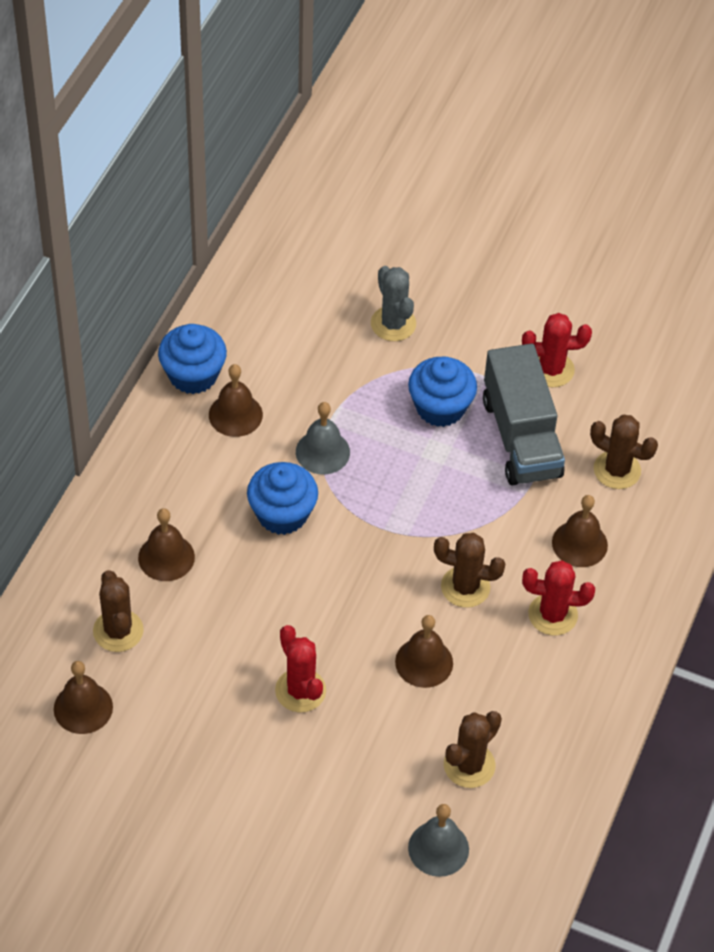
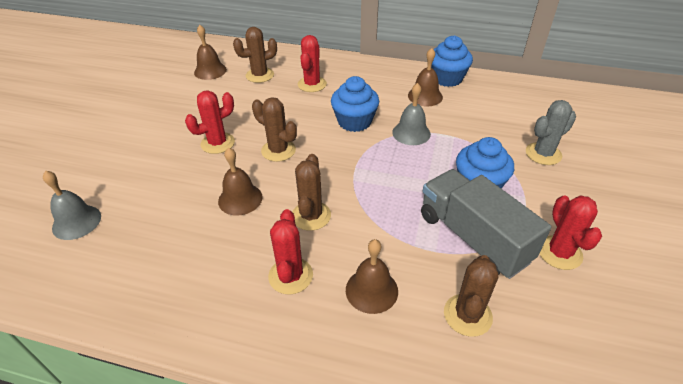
camera: 85 degrees right, 10 degrees down
(166, 557) = (312, 84): brown bell -> red cactus
(469, 765) = (145, 233): brown cactus -> brown cactus (278, 150)
(521, 437) = (473, 238): grey truck -> grey truck turned 75 degrees clockwise

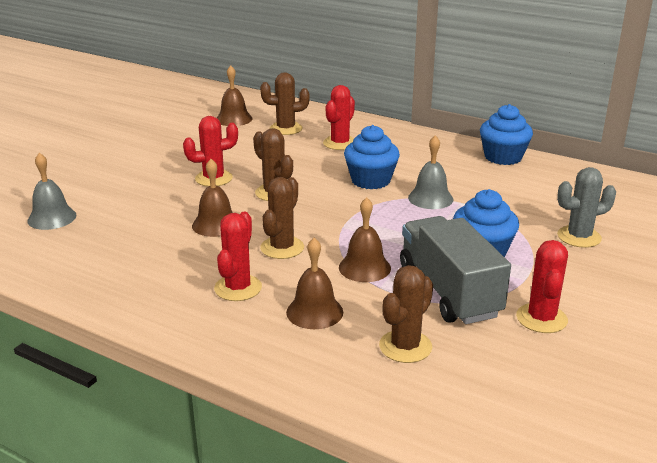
camera: 15 degrees right, 15 degrees down
(425, 96) = (466, 169): brown bell -> brown bell (364, 267)

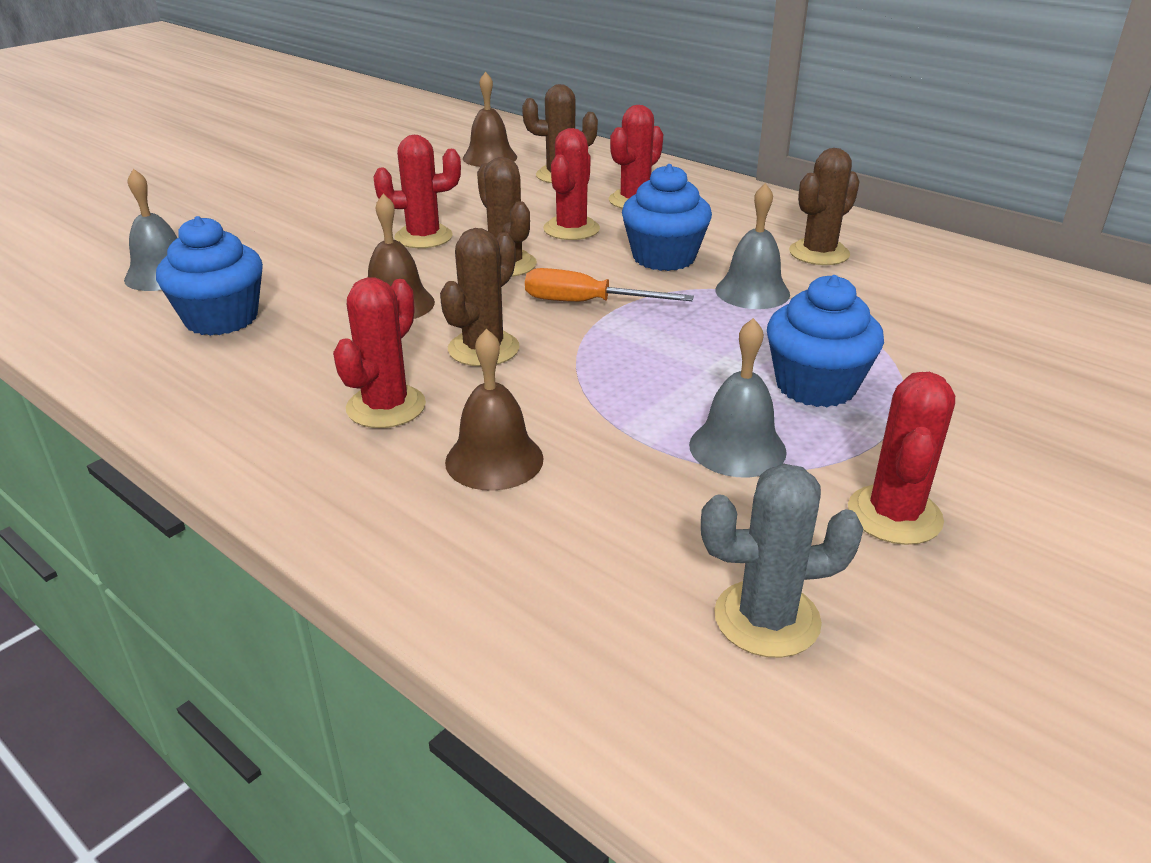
camera: 10 degrees right, 5 degrees up
(306, 166) = (571, 229): none -> red cactus
(334, 214) = (587, 303): none -> orange screwdriver
(364, 267) = (605, 393): brown bell -> none
(405, 347) = (629, 540): brown cactus -> brown cactus (819, 253)
(449, 291) = (737, 448): grey truck -> grey bell
(503, 157) = (891, 238): blue cupcake -> blue cupcake (221, 318)
(579, 237) = (995, 376): grey cactus -> grey cactus (767, 619)

